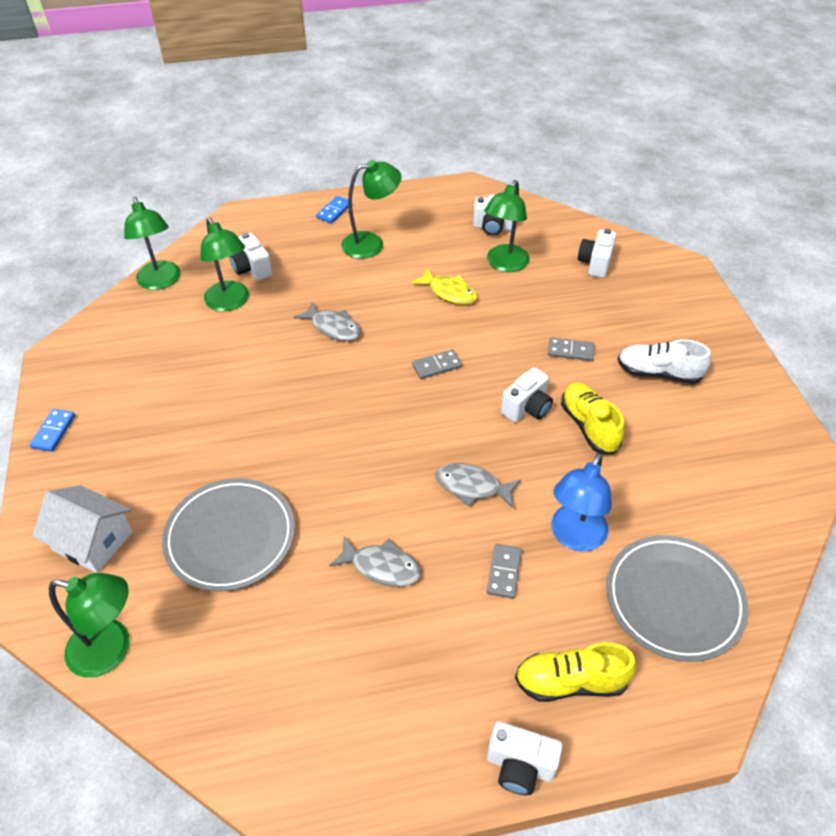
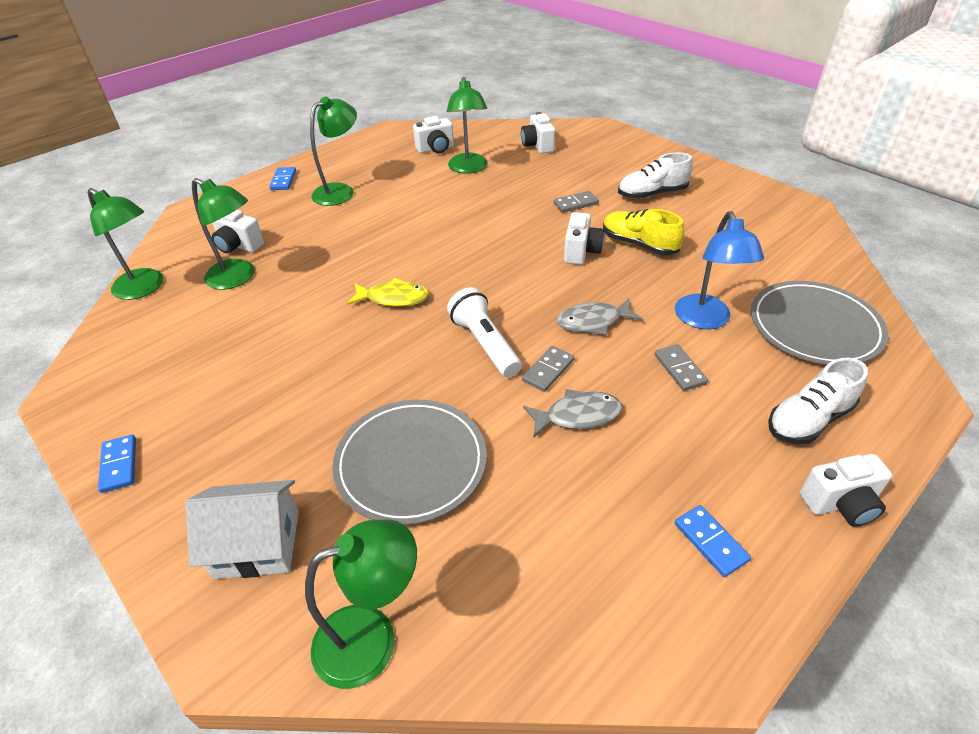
camera: 30 degrees left, 5 degrees down
(333, 327) = (360, 260): grey fish -> none
(365, 461) = (485, 344): none -> white flashlight
(386, 729) = (710, 542): none -> blue domino
(437, 366) = (480, 252): grey domino -> grey domino (548, 370)
(449, 292) = (441, 200): yellow fish -> yellow fish (393, 298)
(570, 682) = (808, 420): yellow shoe -> white shoe

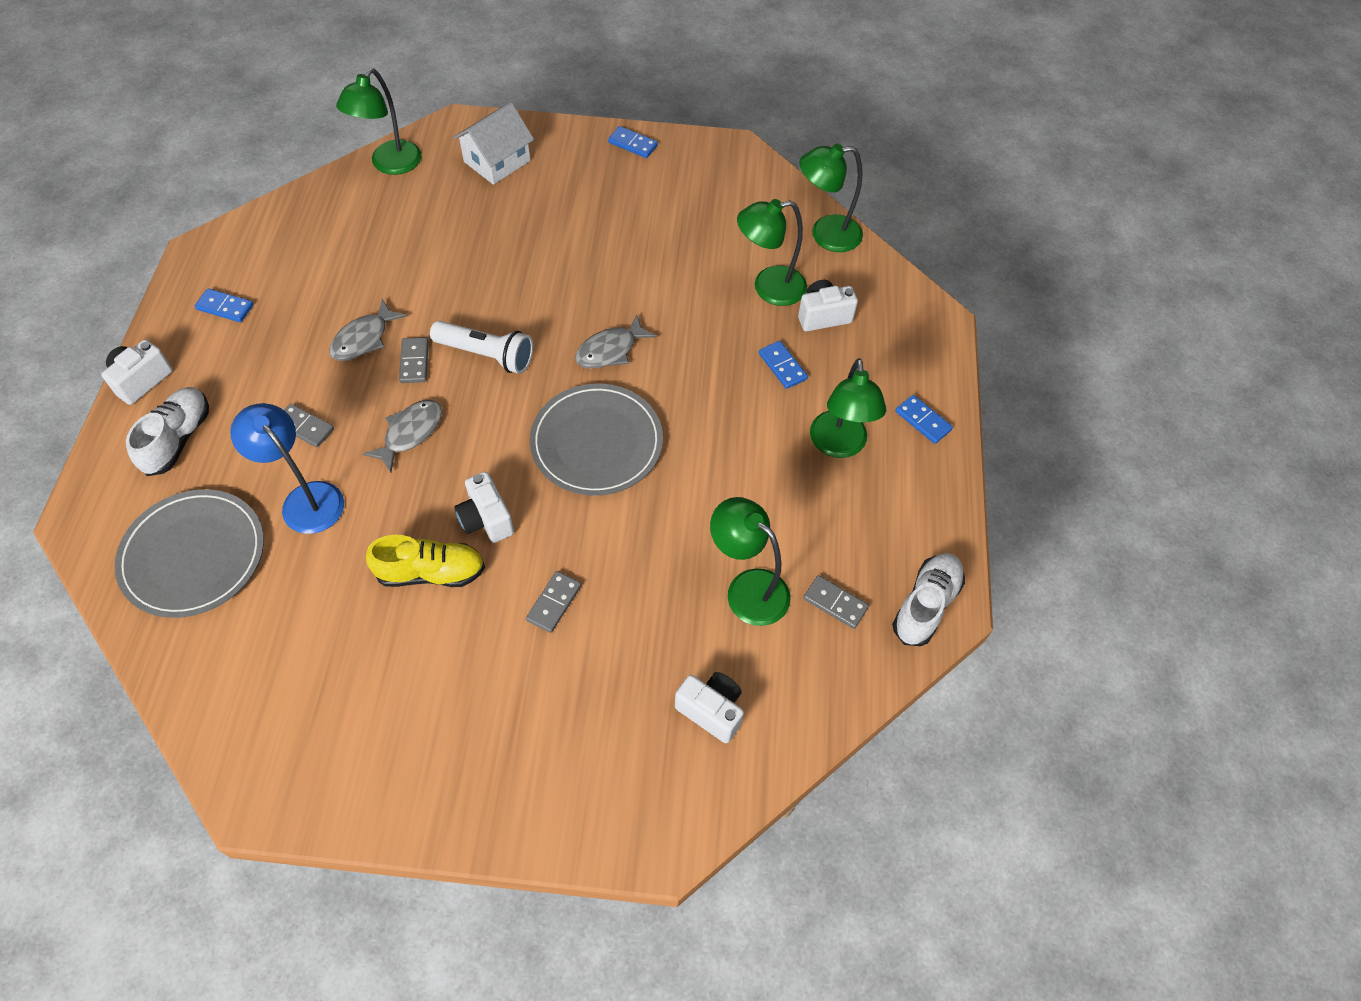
camera: 135 degrees right, 15 degrees up
(306, 235) = (782, 366): none -> blue domino
(393, 298) = (610, 350): yellow fish -> grey fish
(411, 463) = (454, 244): grey plate -> grey plate (596, 442)
(436, 149) = (835, 603): white camera -> grey domino
(652, 194) = (472, 690): white shoe -> white shoe (925, 605)

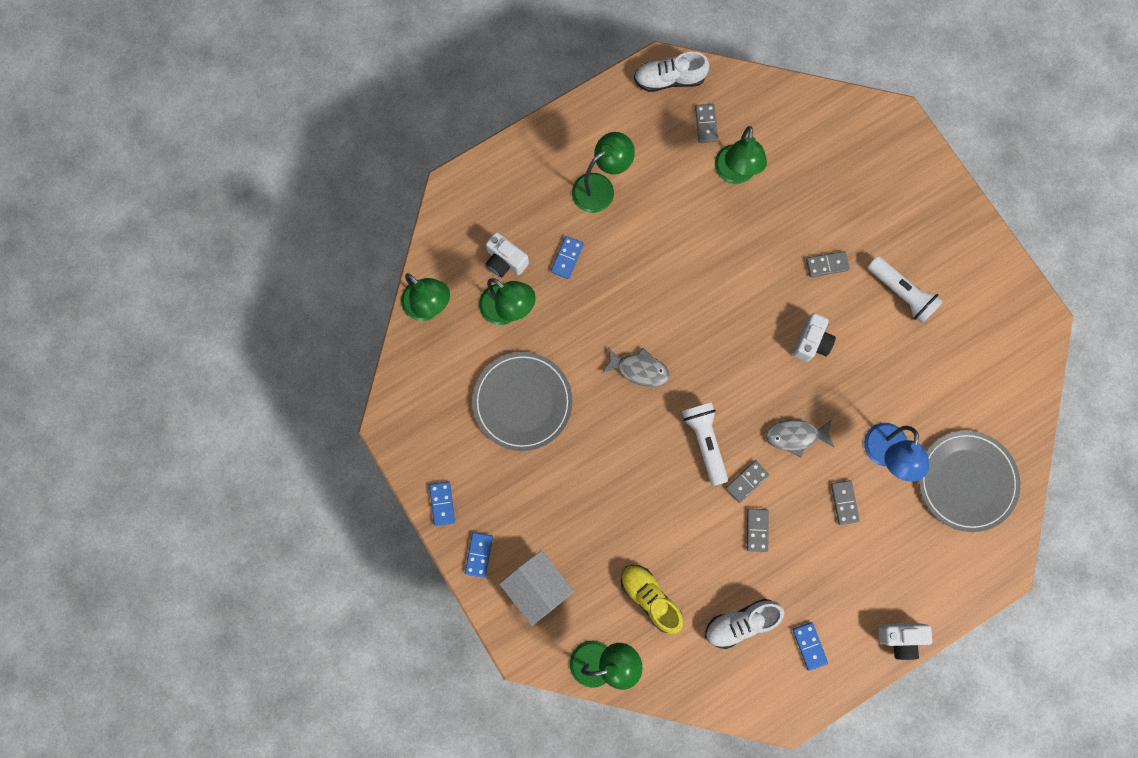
camera: 125 degrees left, 20 degrees up
(178, 439) = (914, 570): white shoe -> white shoe (740, 623)
(364, 339) = (757, 530): grey fish -> grey domino
(431, 572) = (865, 343): yellow shoe -> yellow shoe (650, 597)
(446, 657) = (901, 293): none -> white flashlight
(497, 161) = (537, 587): white house -> white house turned 45 degrees clockwise
(596, 442) = (711, 323): grey plate -> grey plate (522, 402)
(711, 711) = (816, 143): white camera -> none
(923, 421) = (543, 152): blue domino -> blue domino (479, 554)

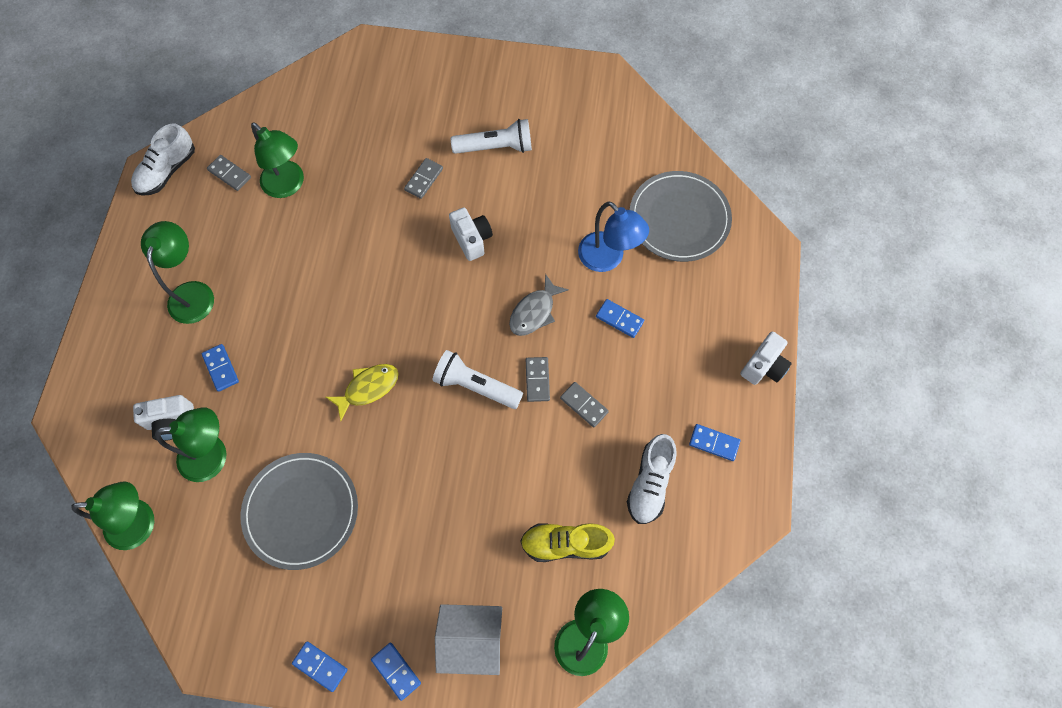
camera: 50 degrees left, 10 degrees down
(639, 369) = (368, 388): grey fish -> yellow fish
(844, 502) = (619, 319): grey domino -> blue domino

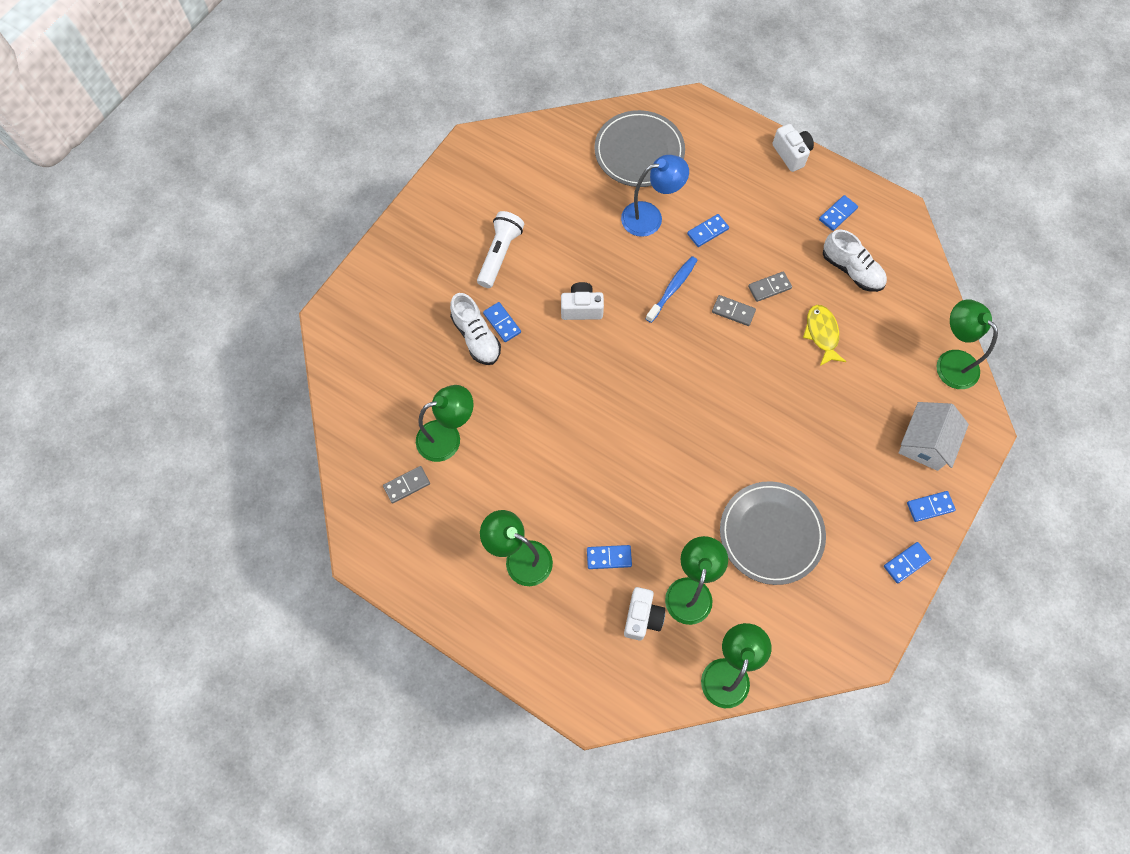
camera: 65 degrees left, 0 degrees up
(167, 171) = (372, 541): white shoe -> white shoe (476, 337)
(368, 388) = (683, 442): yellow fish -> yellow fish (822, 334)
(424, 179) = (502, 323): grey domino -> blue domino
(476, 386) = (718, 358): white flashlight -> none
(534, 312) = (672, 289): grey fish -> blue toothbrush
(565, 544) = (876, 347): yellow shoe -> none

